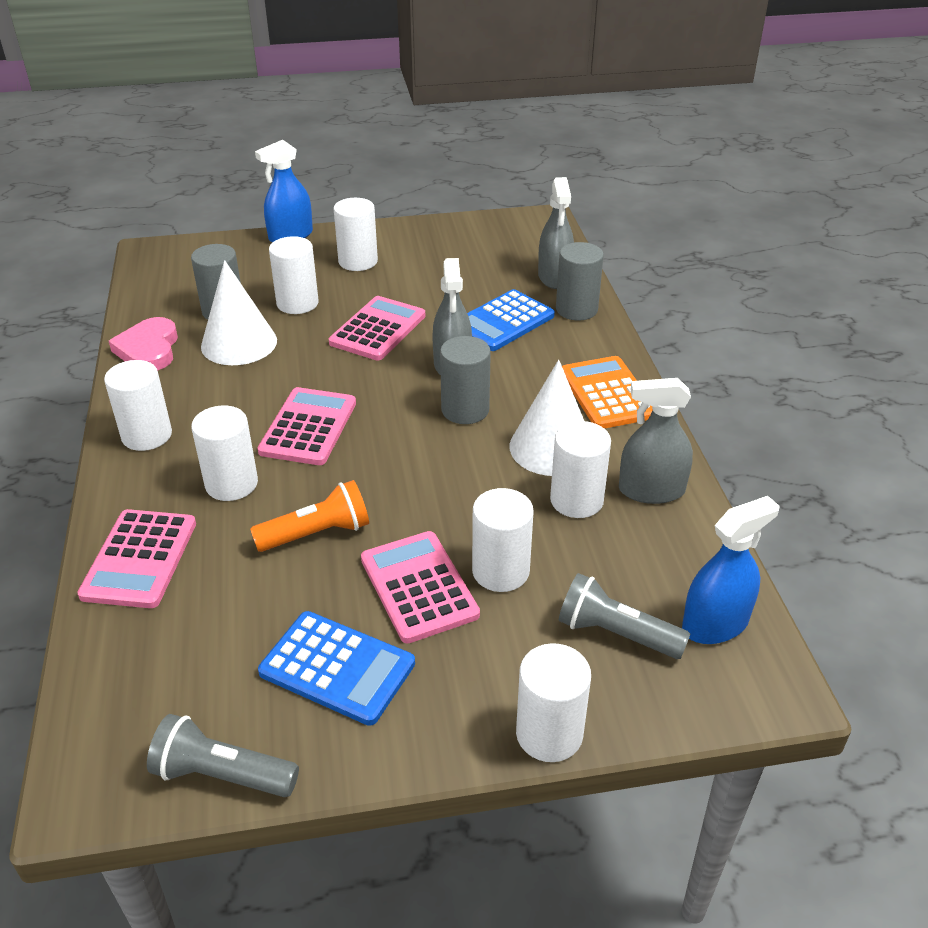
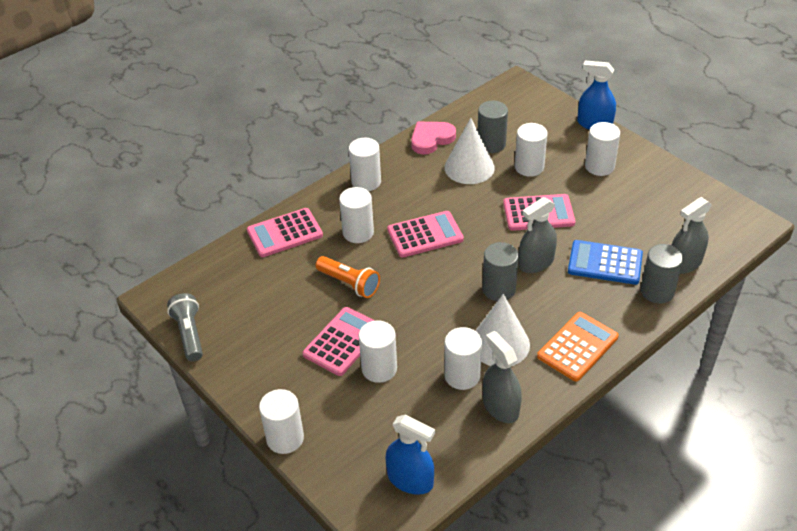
camera: 60 degrees right, 5 degrees up
(337, 668) = (270, 339): blue calculator -> none
(616, 633) = (370, 437): grey flashlight -> none

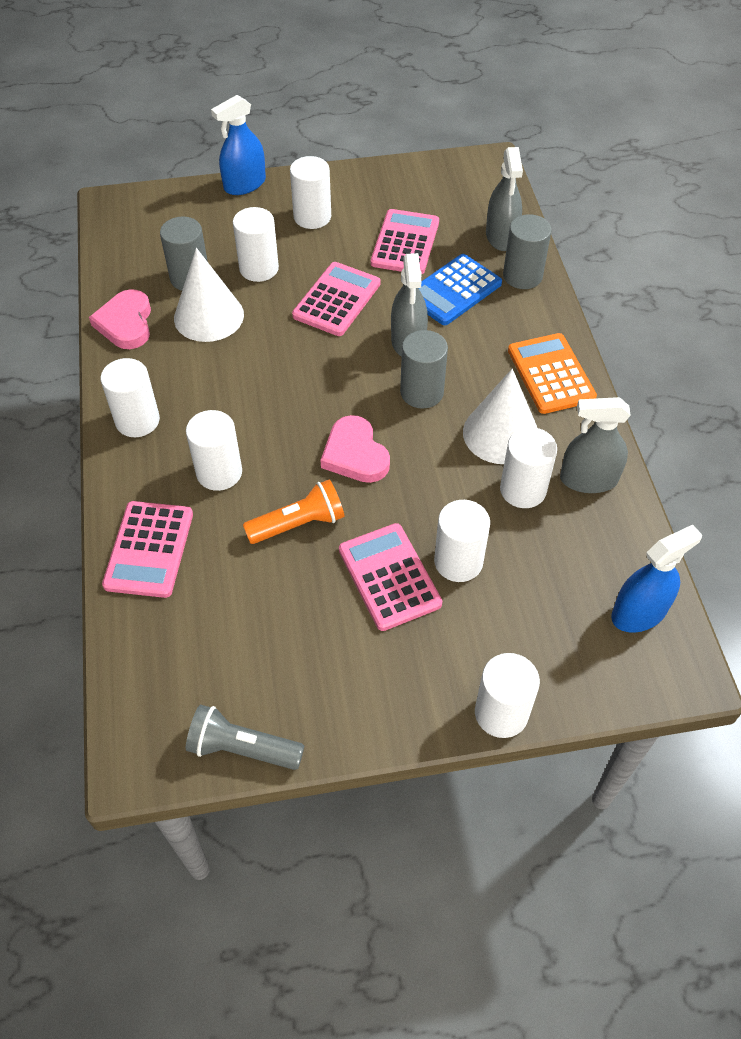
camera: 60 degrees left, 10 degrees up
(421, 282) = (355, 454): none -> pink heart
(425, 235) = (281, 411): pink calculator -> pink calculator (405, 243)

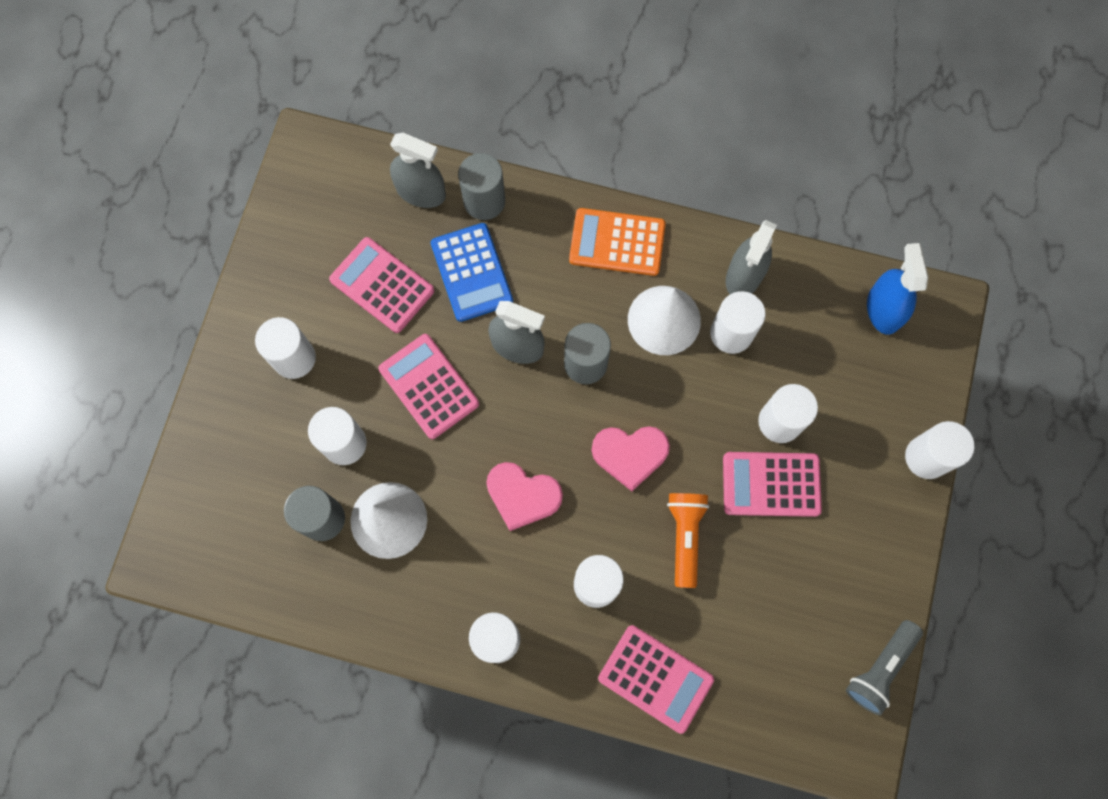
camera: 65 degrees left, 20 degrees up
(126, 323) = (357, 607): pink heart -> pink heart (522, 496)
(245, 184) = (203, 406): blue spray bottle -> none

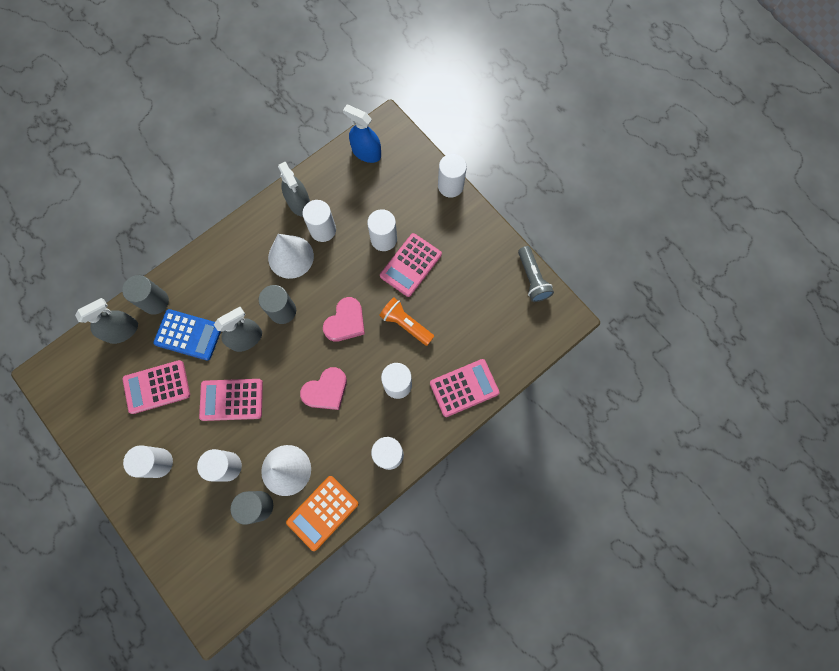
camera: 55 degrees left, 0 degrees up
(617, 242) = (232, 251): orange calculator -> orange calculator (322, 512)

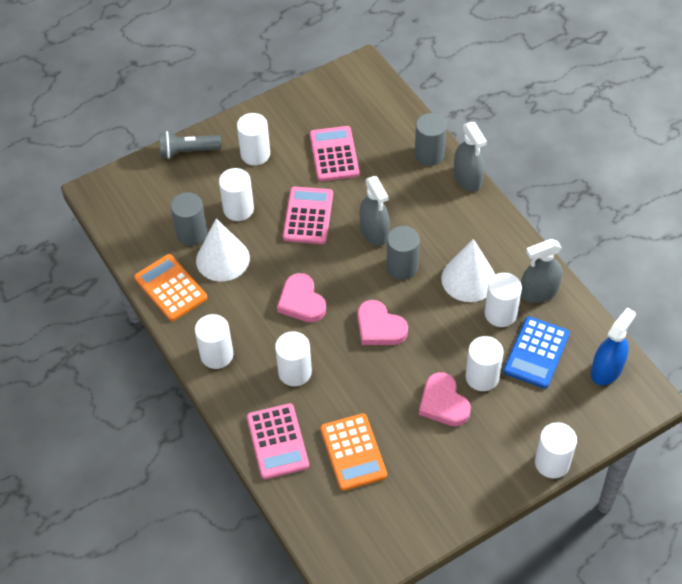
camera: 100 degrees right, 20 degrees down
(122, 331) = (400, 127): grey spray bottle -> grey spray bottle (467, 178)
(188, 335) = (387, 182): blue calculator -> blue calculator (536, 353)
(406, 324) = (367, 389): orange flashlight -> none
(411, 265) = (443, 403): pink calculator -> pink heart
(464, 327) = (353, 452): none -> orange calculator
(532, 279) = (407, 543): grey flashlight -> grey flashlight (187, 151)

